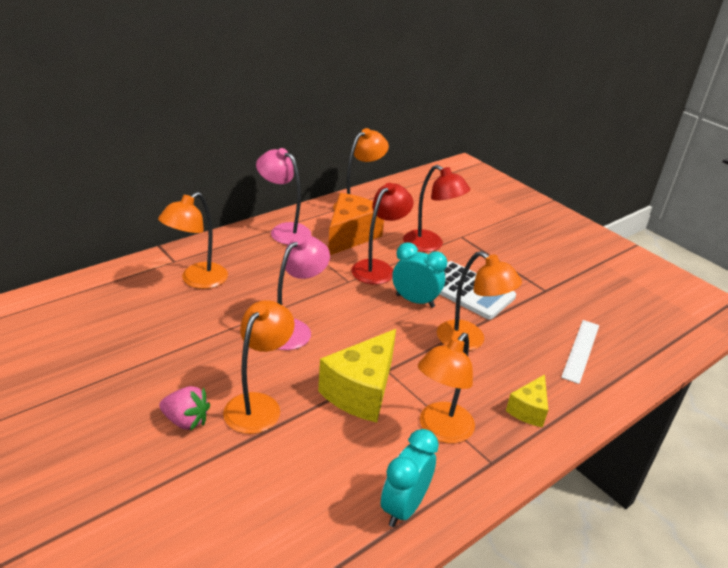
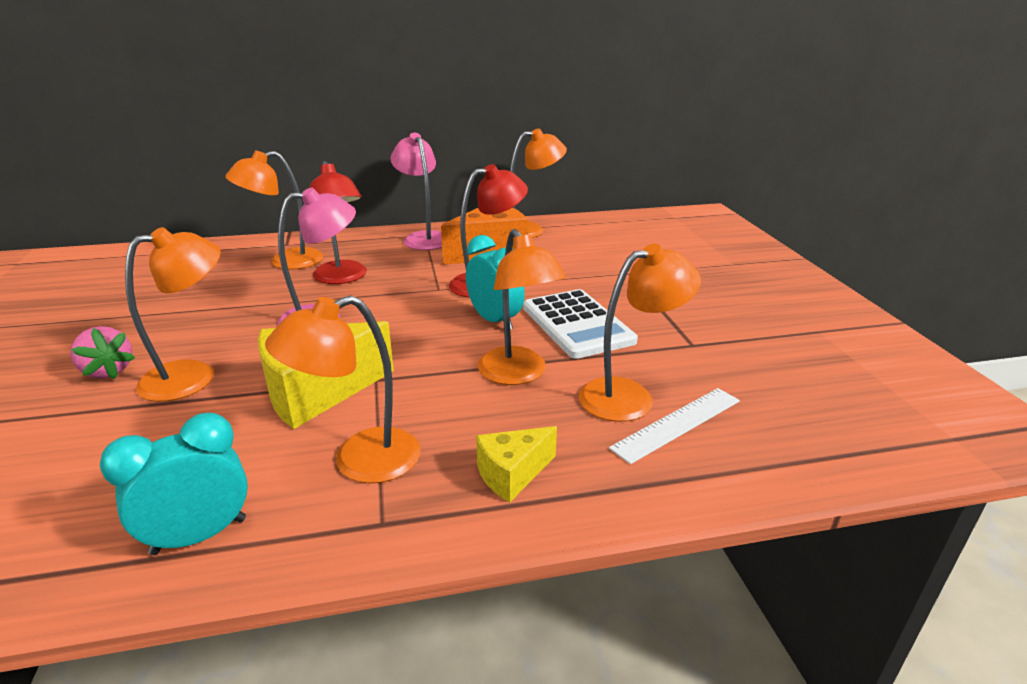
camera: 30 degrees right, 5 degrees down
(430, 245) = (577, 274): red lamp -> red lamp (342, 278)
(542, 338) = (629, 396): none -> orange lamp

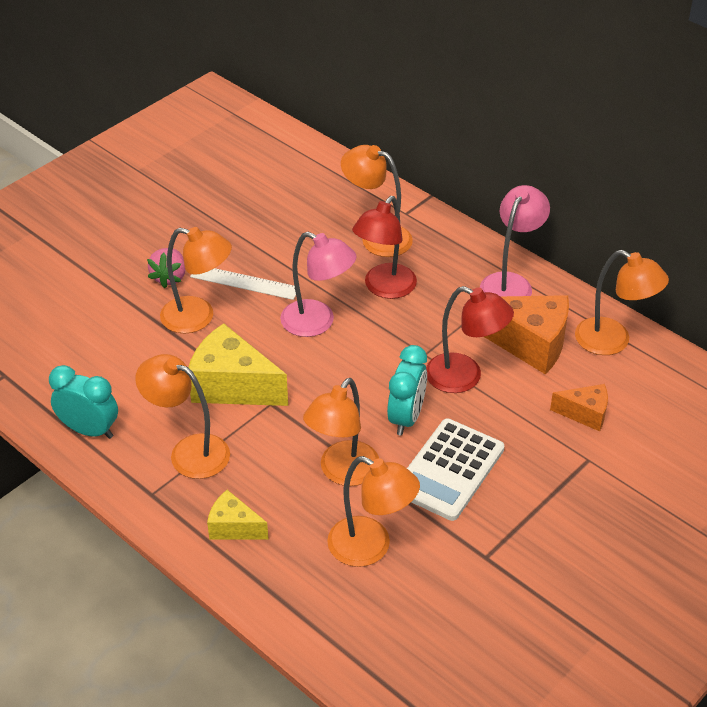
camera: 55 degrees right, 15 degrees up
(584, 259) = (585, 414): none -> orange cheese
(677, 424) = (358, 588): white ruler -> white ruler (244, 282)

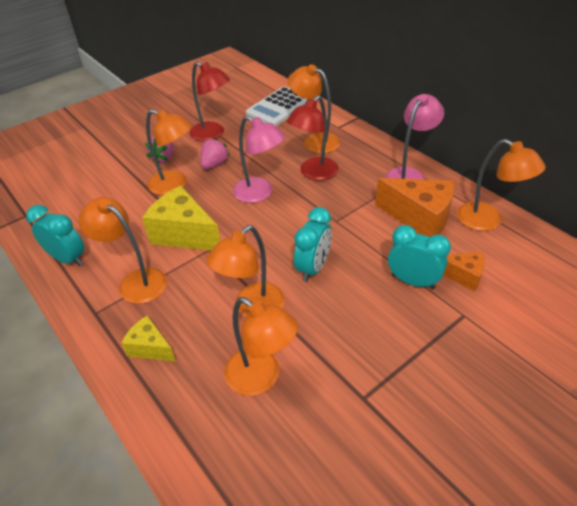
camera: 10 degrees right, 0 degrees up
(244, 282) = (214, 164): white ruler -> pink strawberry
(449, 470) = (341, 314): white calculator -> white calculator (279, 107)
(464, 378) = (365, 240): red lamp -> red lamp (213, 134)
(527, 425) = (413, 281): none -> turquoise clock

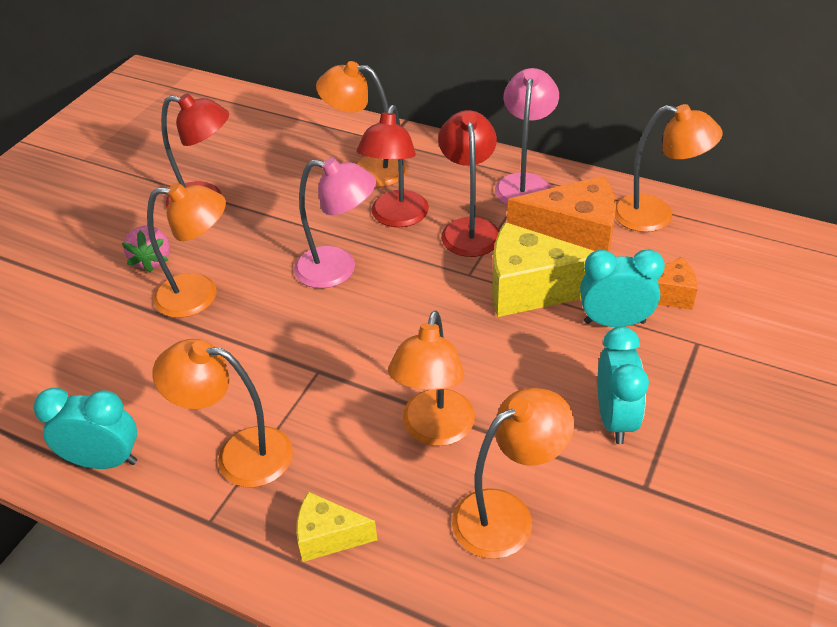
camera: 25 degrees left, 0 degrees up
(184, 234) = (266, 362): yellow cheese -> yellow cheese (530, 289)
(214, 164) = (240, 246): pink strawberry -> none
(261, 378) = (507, 514): orange lamp -> orange lamp turned 45 degrees counterclockwise
(279, 107) = (281, 133): white calculator -> none
(313, 268) = (480, 348): turquoise clock -> turquoise clock (614, 419)
(354, 193) = (469, 228): none -> red lamp

